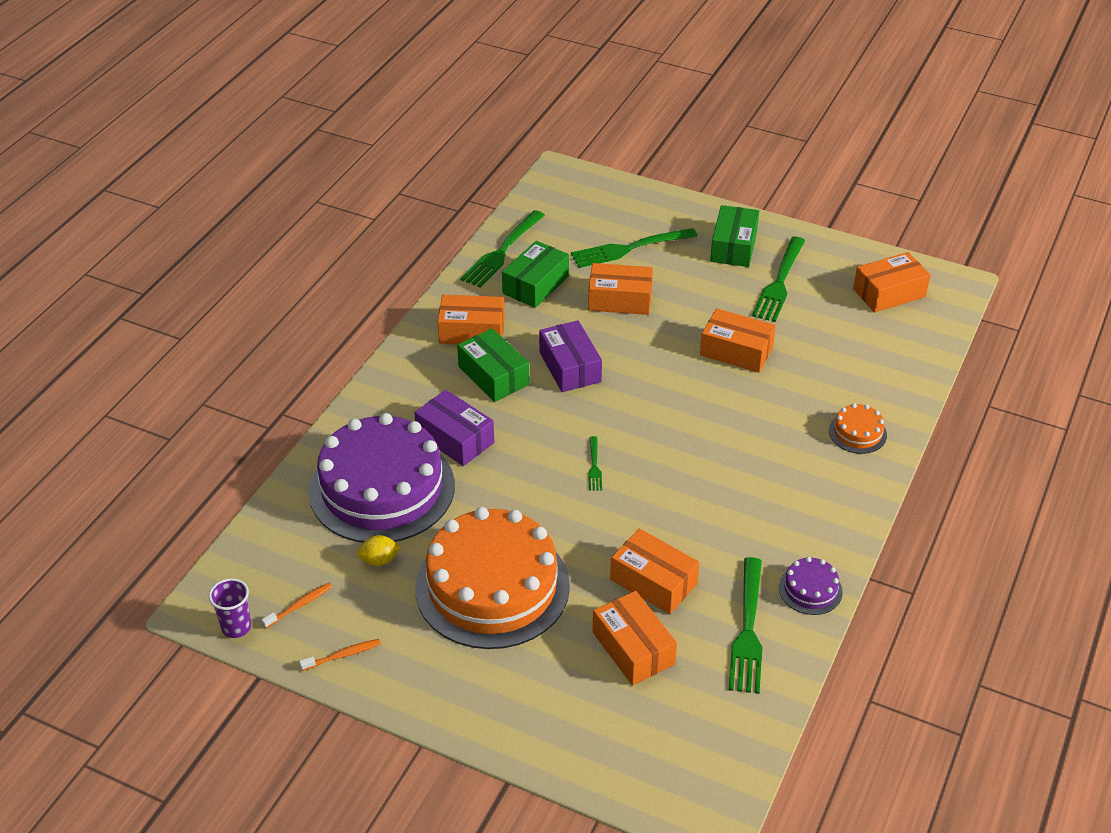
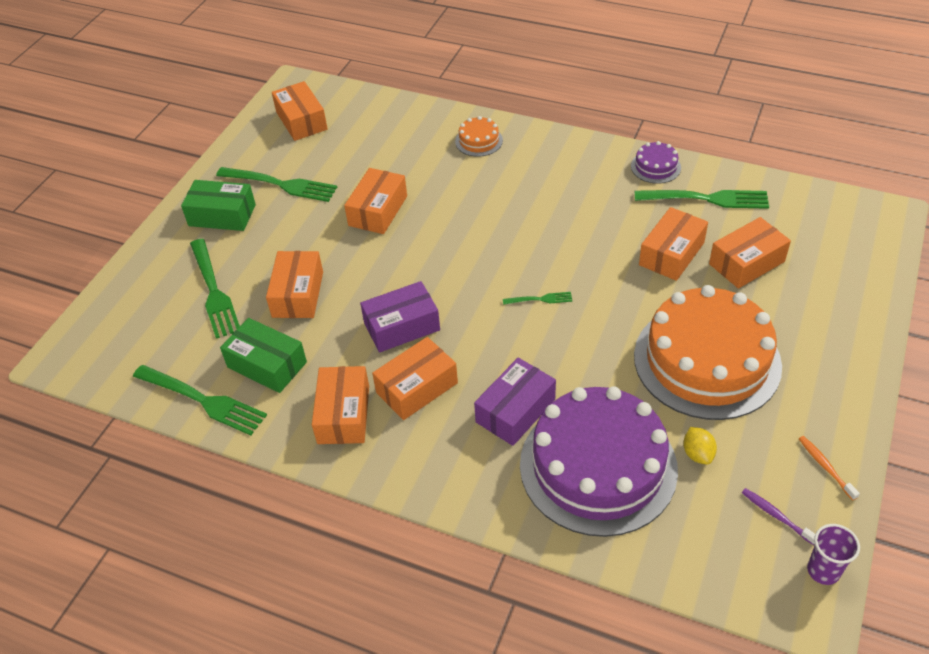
camera: 90 degrees left, 5 degrees up
(299, 605) = (776, 516): orange toothbrush -> purple toothbrush
(493, 375) = (417, 388): green box -> orange box

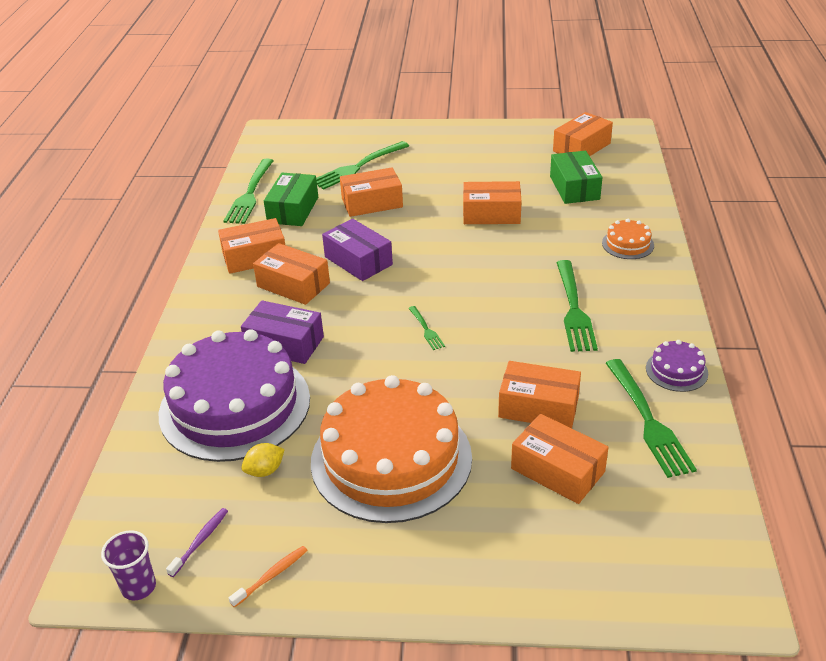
camera: 70 degrees right, 10 degrees down
(222, 215) = (441, 146): green box -> green box (574, 188)
(281, 184) = (493, 160): green fork -> green fork (574, 309)

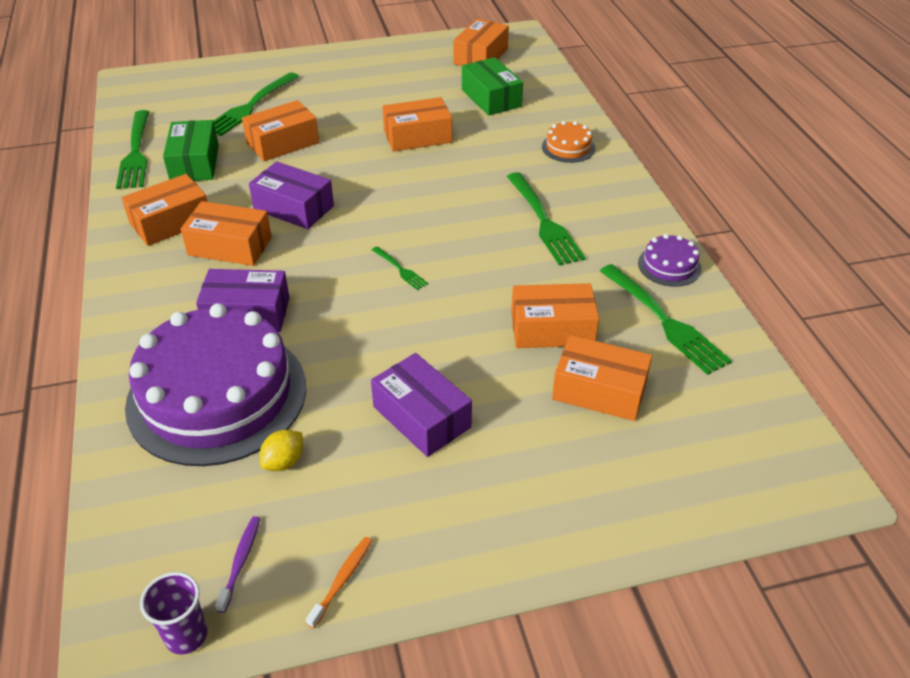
camera: 20 degrees left, 5 degrees up
(391, 459) = (421, 417): orange cake -> purple box

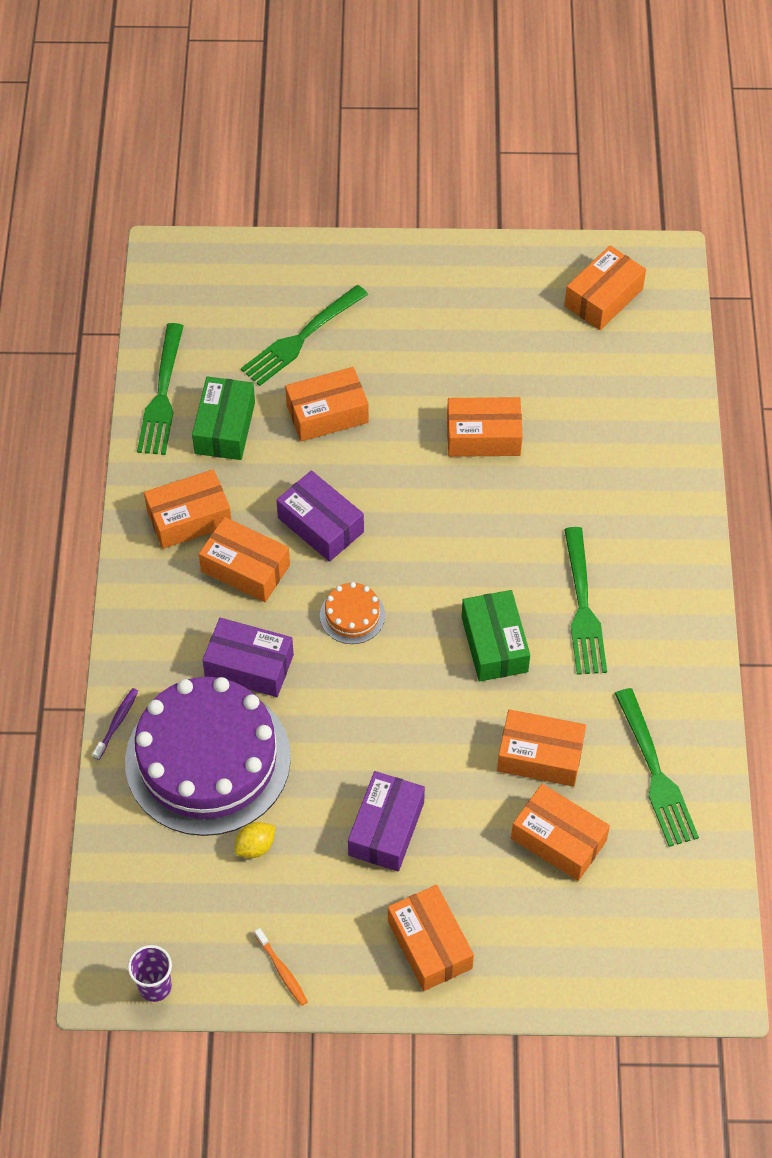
camera: 15 degrees right, 15 degrees up
(240, 561) = (204, 933): purple toothbrush -> purple toothbrush (117, 722)
(342, 580) = (282, 970): orange toothbrush -> orange toothbrush turned 105 degrees clockwise
(400, 269) = (412, 642): green fork -> none
(421, 417) = (386, 829): purple box -> purple box turned 45 degrees clockwise
(491, 98) = (591, 384): green box -> green box (494, 644)
(504, 514) = (429, 944): none -> orange box
(568, 147) = (652, 494): orange cake -> orange cake (352, 615)
(669, 266) = (692, 702): purple cake -> none

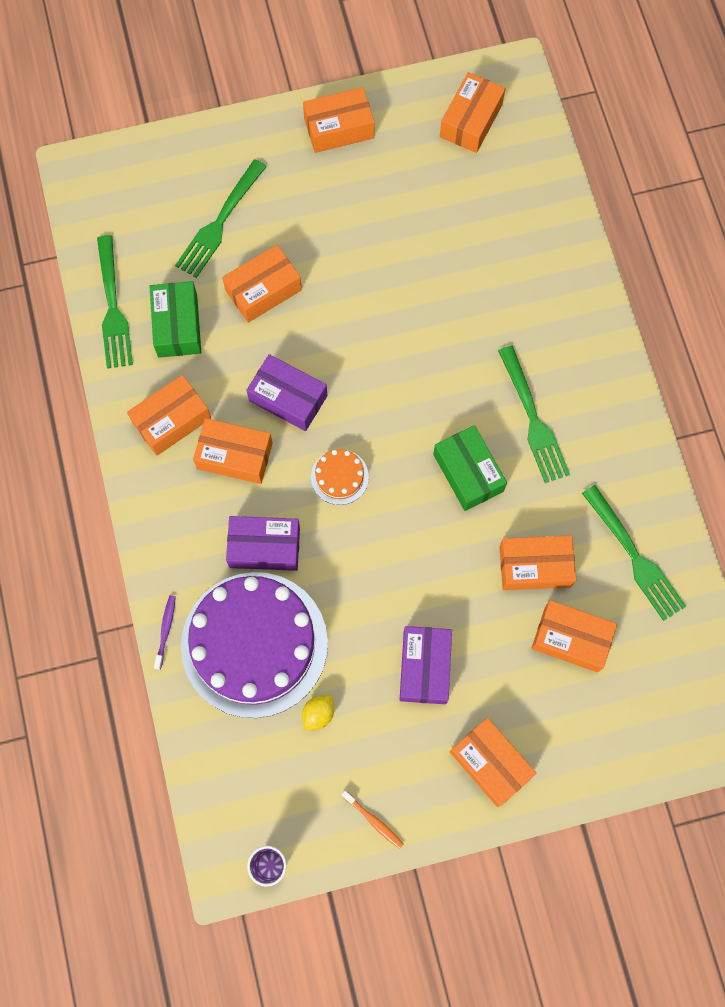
camera: 15 degrees left, 15 degrees up
(483, 436) = (404, 279): orange box -> orange box (339, 128)

